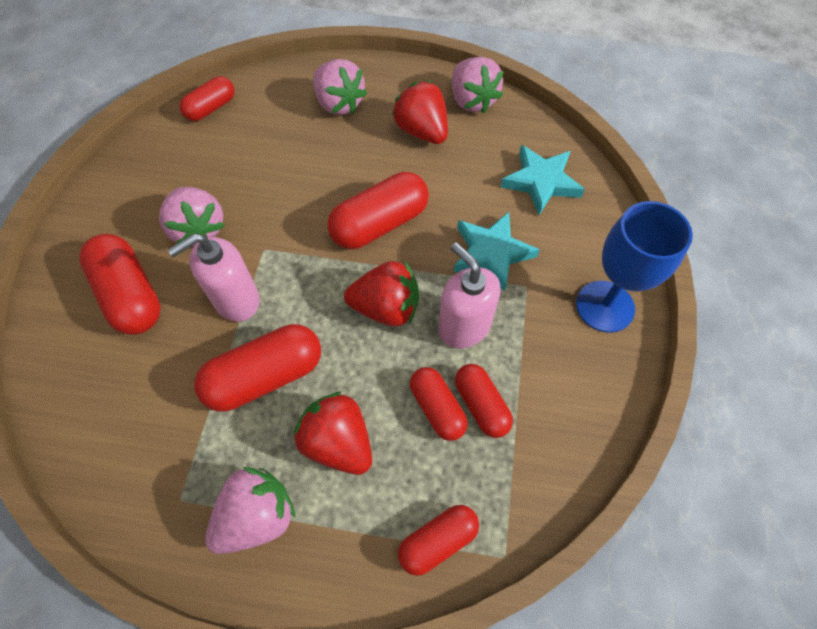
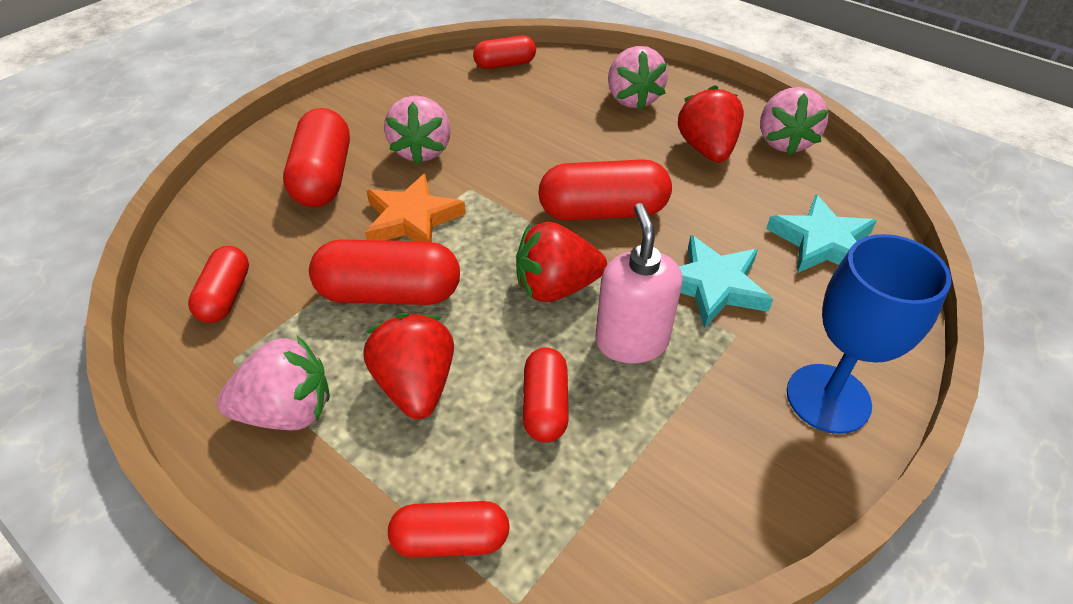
camera: 30 degrees right, 15 degrees down
(236, 300) = (412, 219): pink soap dispenser -> orange star
(386, 308) = (556, 287): red strawberry -> red strawberry turned 135 degrees clockwise
(481, 405) = (599, 427): red capsule -> red capsule (226, 296)

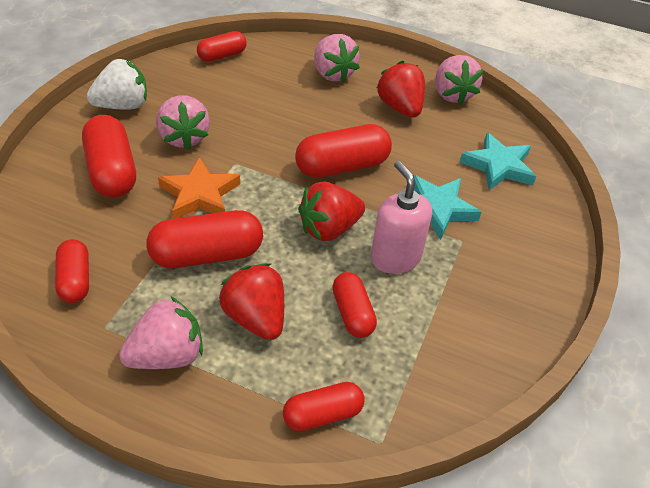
camera: 20 degrees left, 0 degrees up
(368, 106) = (123, 105): none -> white strawberry
(828, 398) = (532, 272): blue goblet -> none

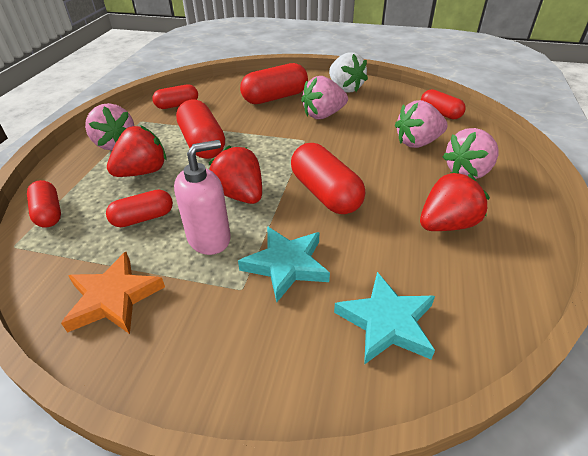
camera: 85 degrees right, 5 degrees down
(200, 194) = (263, 131): orange star -> orange star (113, 298)
(452, 94) = (510, 269): pink strawberry -> pink strawberry (417, 142)

